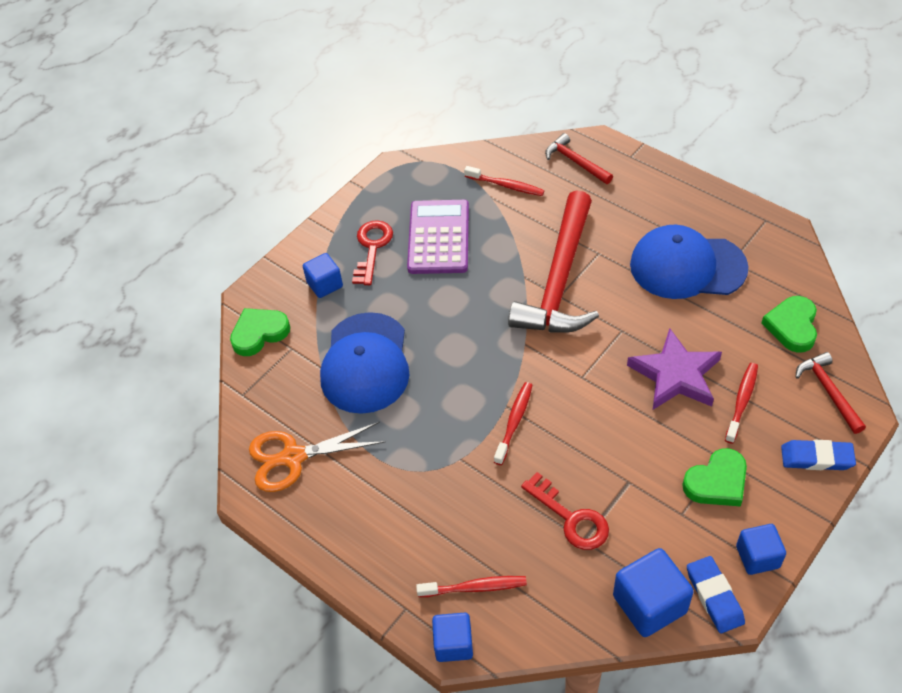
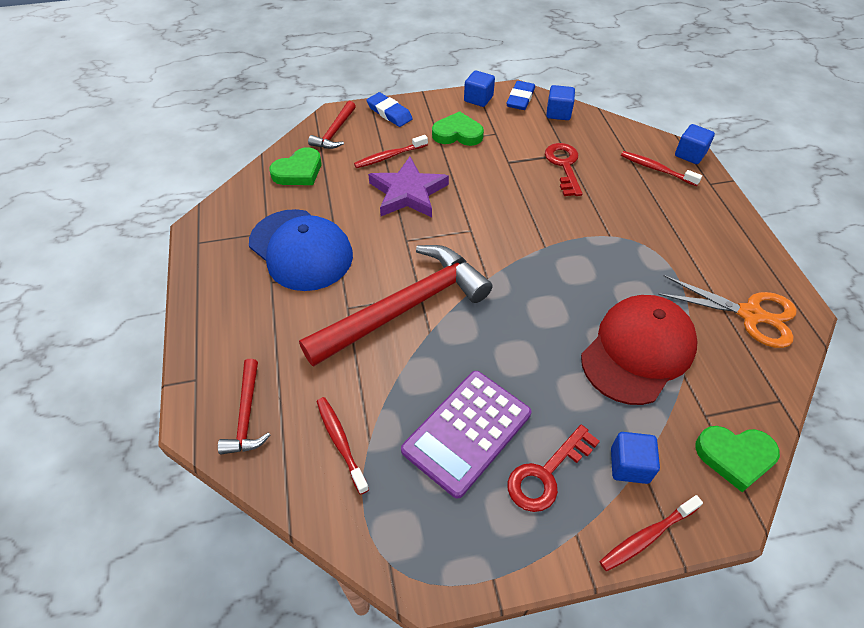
camera: 145 degrees left, 0 degrees up
(365, 363) = (638, 351): blue cap -> red cap
(514, 422) = (549, 233): red toothbrush -> red toothbrush (646, 536)
(649, 604) = (558, 113): blue cube -> blue cube, size x0.64

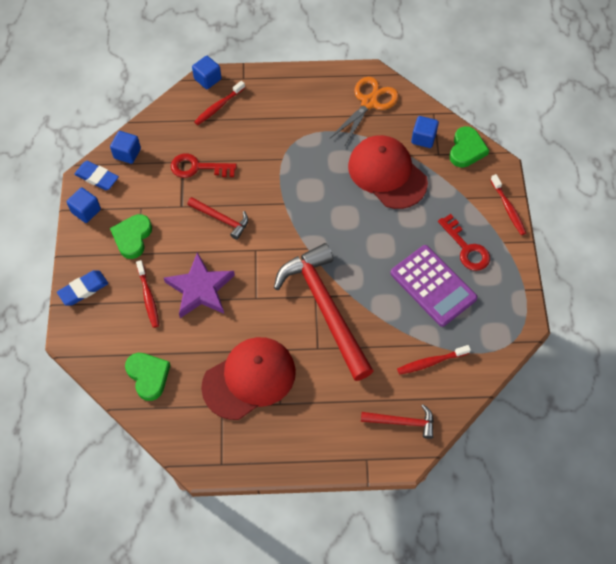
camera: 80 degrees left, 10 degrees up
(301, 250) = (249, 379): blue cap -> red cap
(335, 132) = (99, 340): red hammer -> red hammer (221, 219)
(629, 465) = (466, 203): blue cube -> blue cube (423, 138)

